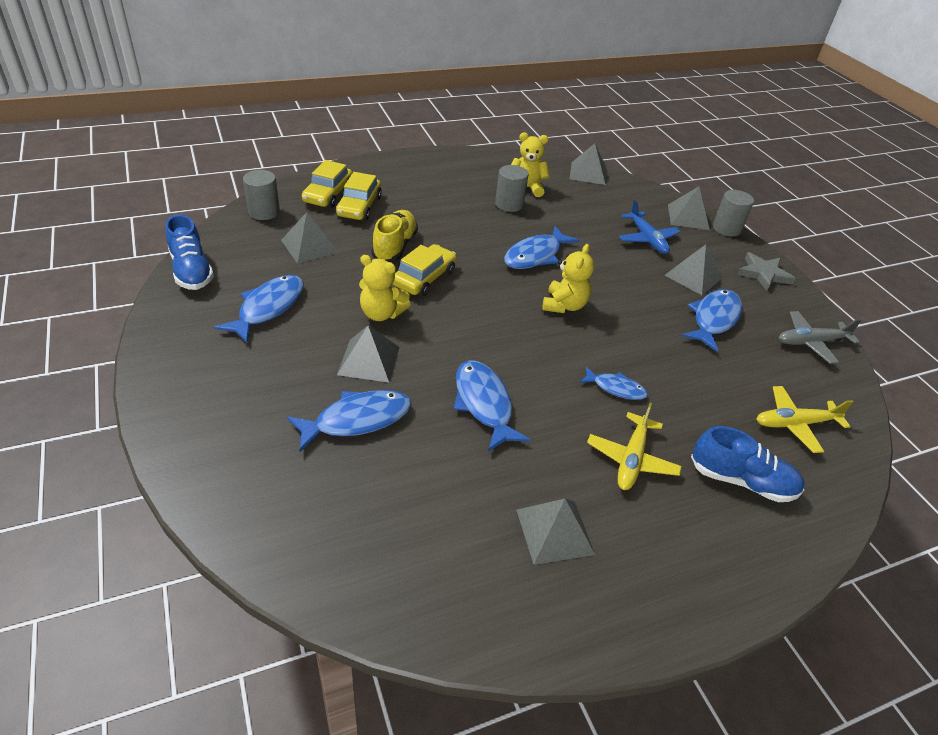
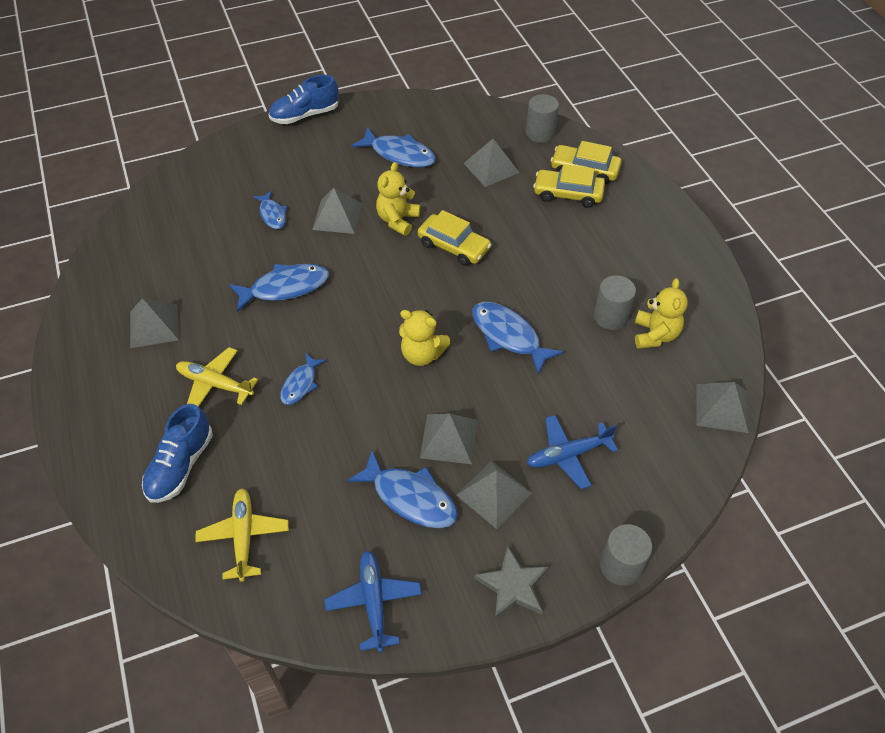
camera: 95 degrees right, 10 degrees up
(191, 271) = (442, 107): blue shoe -> blue shoe (305, 115)
(357, 420) = (272, 214): blue fish -> blue fish, size x0.60
(394, 246) = (502, 223): yellow shoe -> none
(688, 217) = (639, 518): grey pyramid -> grey pyramid (449, 438)
(811, 342) = (374, 602): grey plane -> blue plane

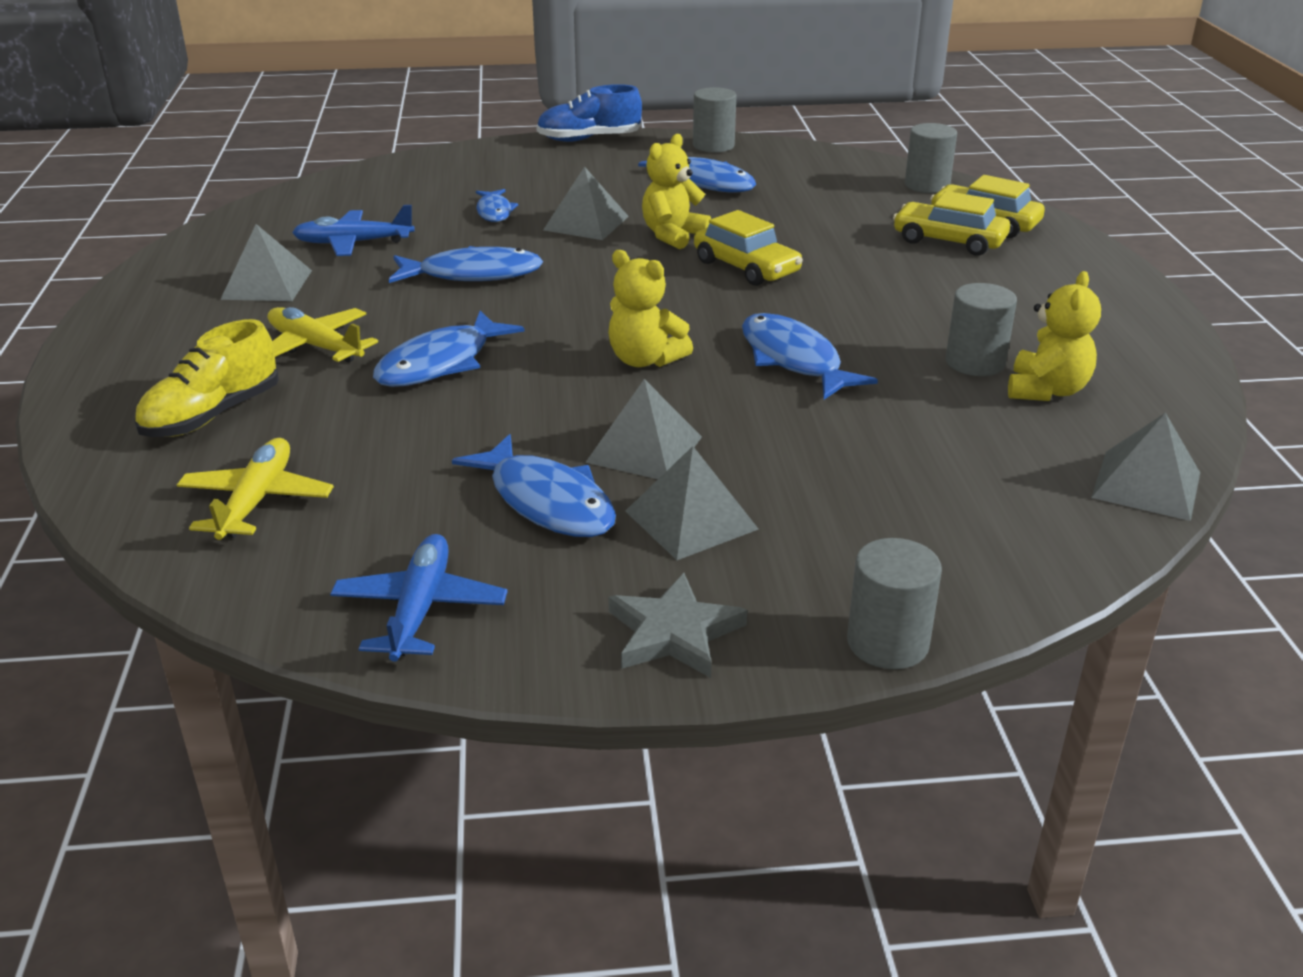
camera: 15 degrees right, 20 degrees down
(180, 466) = (212, 415): blue shoe -> yellow shoe
(300, 384) = (441, 363): blue fish -> blue fish, size x1.66
(391, 109) = (713, 145): none -> grey cylinder
(491, 167) = (837, 206): grey pyramid -> none
(568, 455) = (841, 496): blue plane -> blue plane (353, 243)

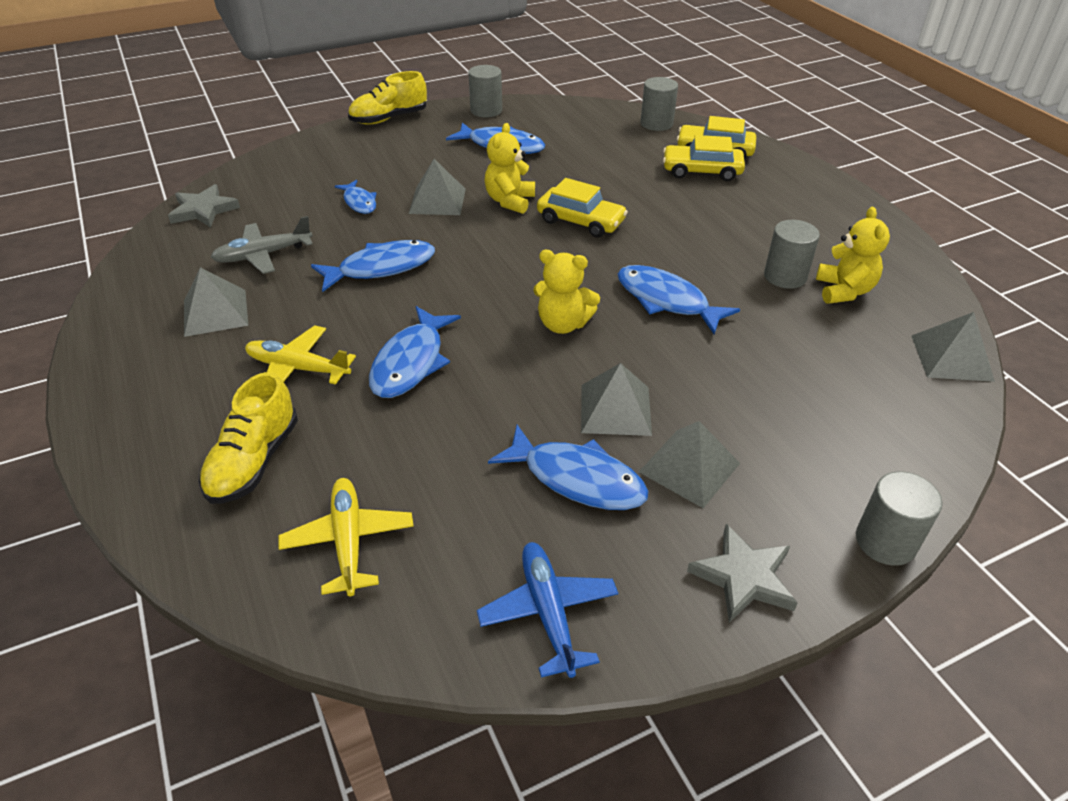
camera: 20 degrees left, 10 degrees up
(320, 195) = (203, 210): none -> grey star
(353, 243) = (263, 255): blue plane -> grey plane
(589, 139) = (389, 119): blue shoe -> yellow shoe

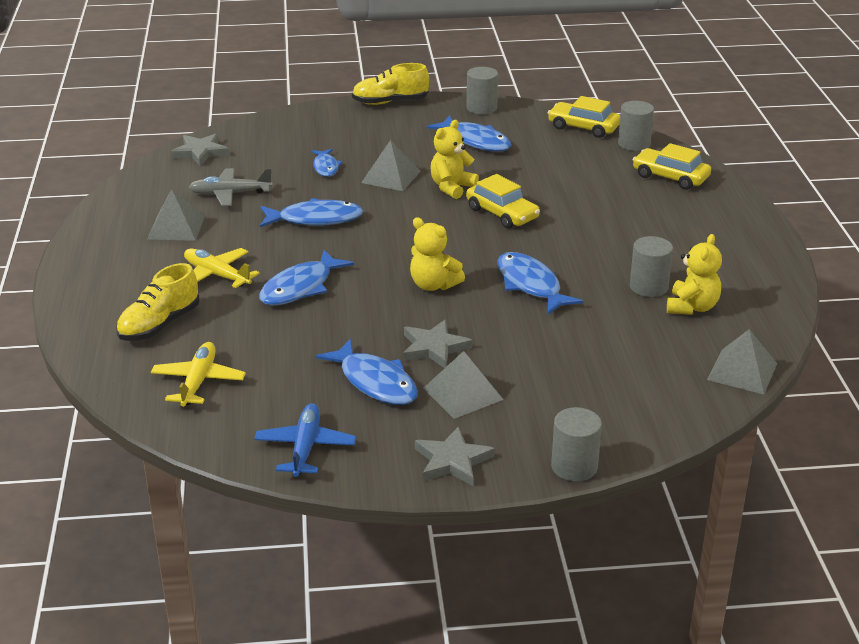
camera: 20 degrees right, 10 degrees down
(615, 409) = (434, 348): grey pyramid -> grey star
(701, 171) = (643, 192): yellow car -> yellow car (583, 127)

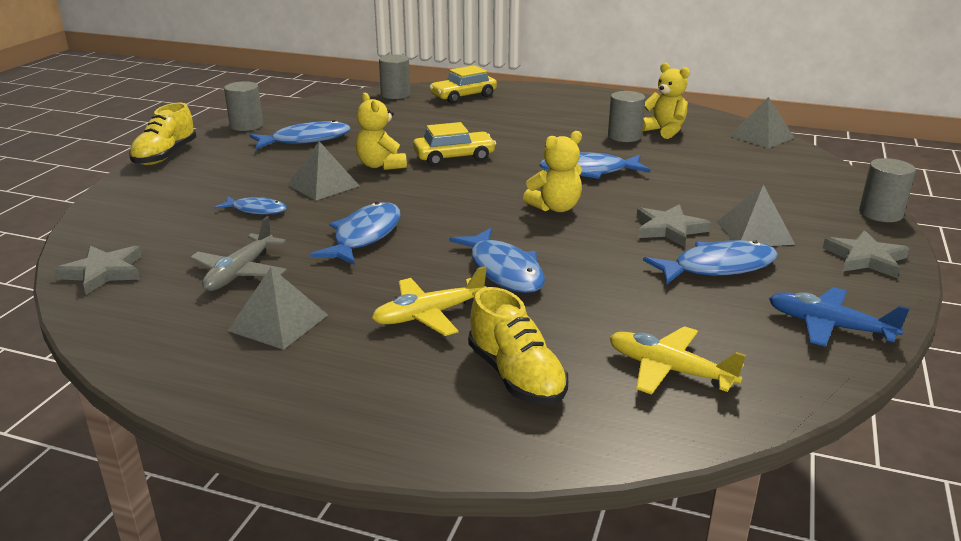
camera: 65 degrees left, 5 degrees down
(583, 127) = (343, 102): yellow car -> none

